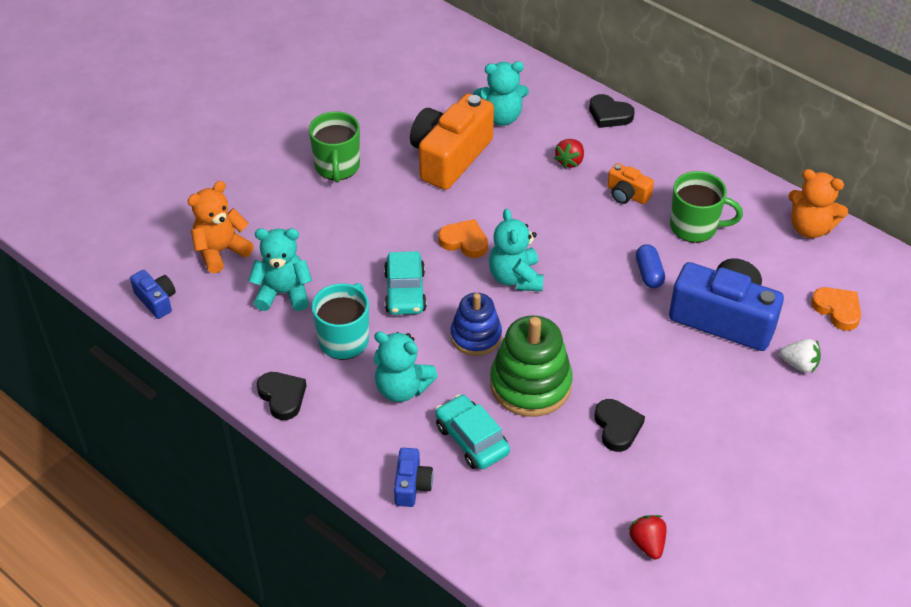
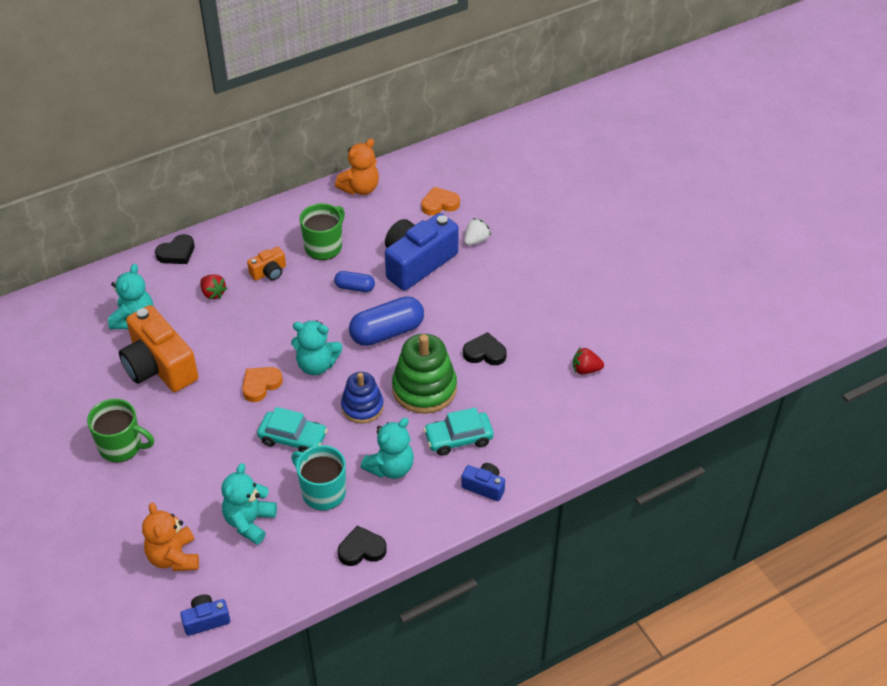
camera: 70 degrees left, 0 degrees up
(597, 324) = (387, 332): none -> blue capsule

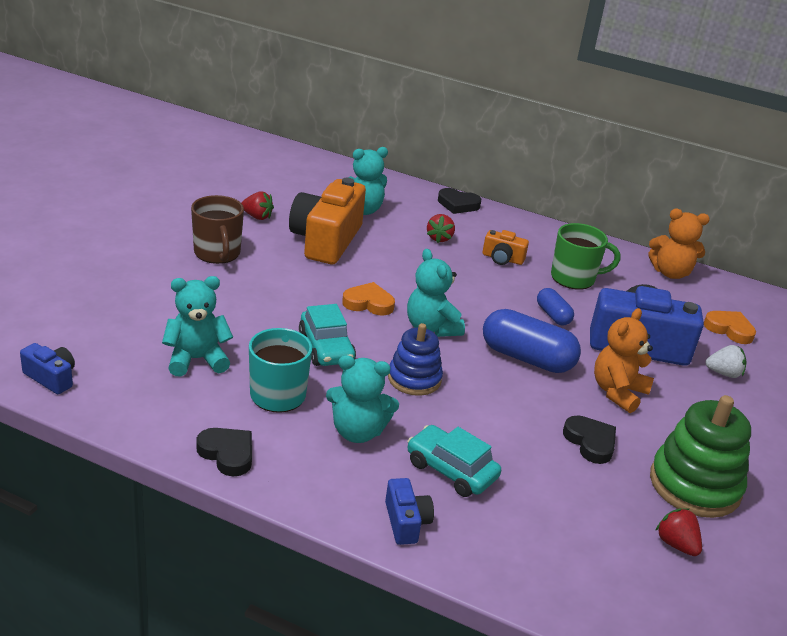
camera: 50 degrees right, 15 degrees down
(88, 394) = (257, 217): none -> red strawberry
(122, 446) = (217, 253): green mug -> brown mug
(174, 557) = (115, 329): orange teddy bear -> orange teddy bear (618, 392)
(424, 389) = (488, 414): green stacking toy -> green stacking toy (695, 485)

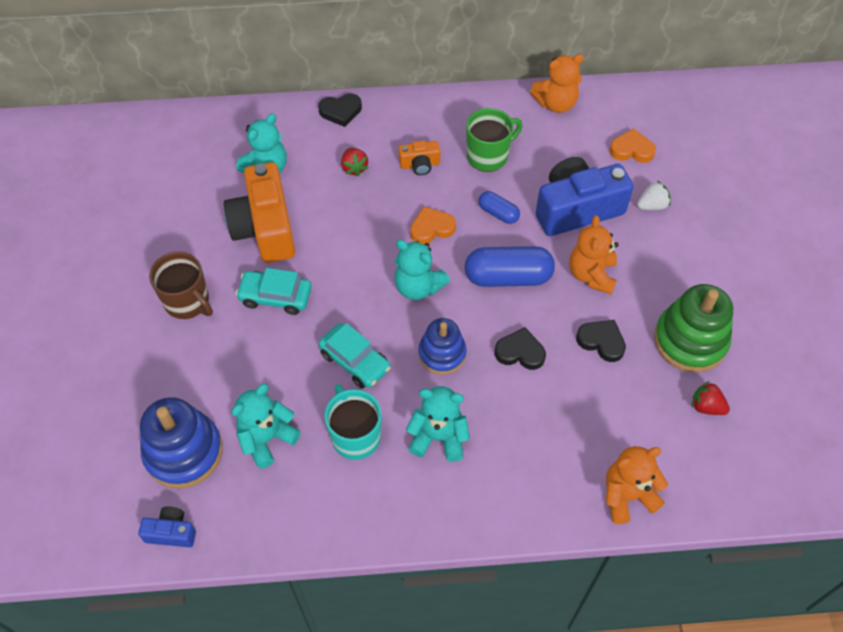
camera: 25 degrees left, 25 degrees up
(117, 335) = (184, 452): none -> blue stacking toy
(227, 454) = (363, 521): black heart -> black heart (520, 352)
(257, 217) = (185, 232): red strawberry -> none
(357, 432) = (438, 437): turquoise teddy bear -> turquoise teddy bear turned 150 degrees counterclockwise
(368, 303) = (352, 287): orange heart -> orange heart (431, 228)
(406, 522) = (527, 503): blue camera -> none
(451, 470) = (526, 433): turquoise car -> turquoise car (275, 297)
(524, 570) = (627, 495): none -> orange teddy bear

